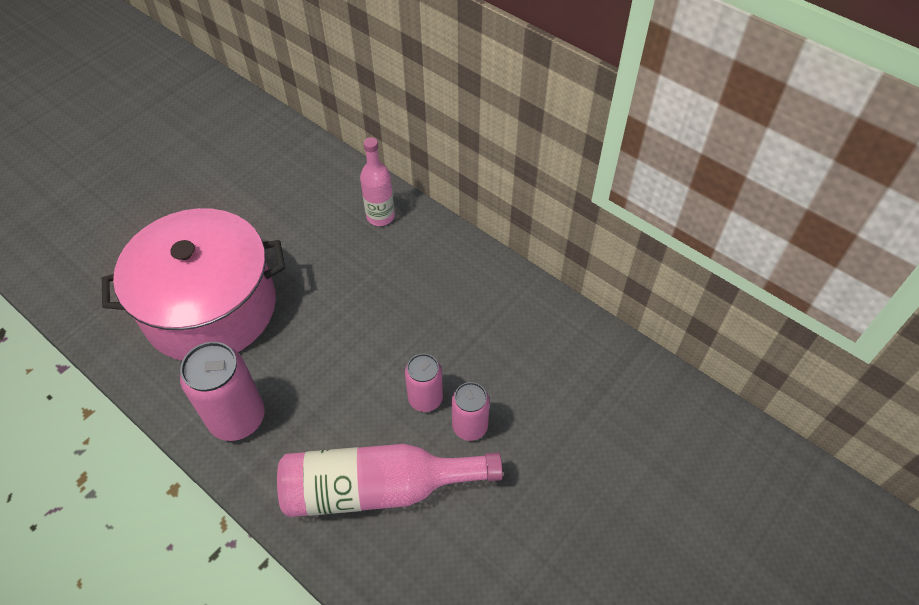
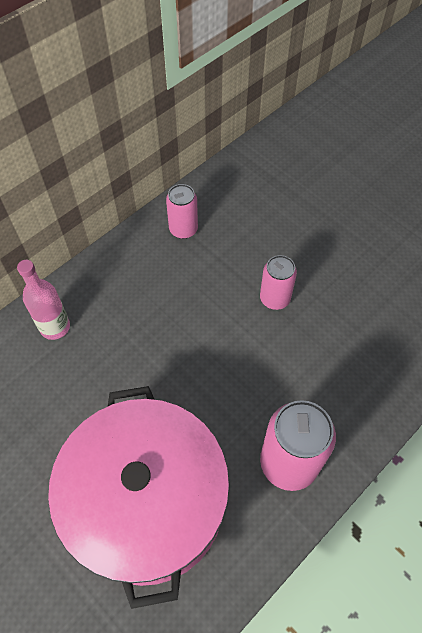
camera: 85 degrees left, 5 degrees up
(377, 488) = (359, 339): pink bottle -> none
(470, 426) = (302, 268): pink can -> pink can (183, 229)

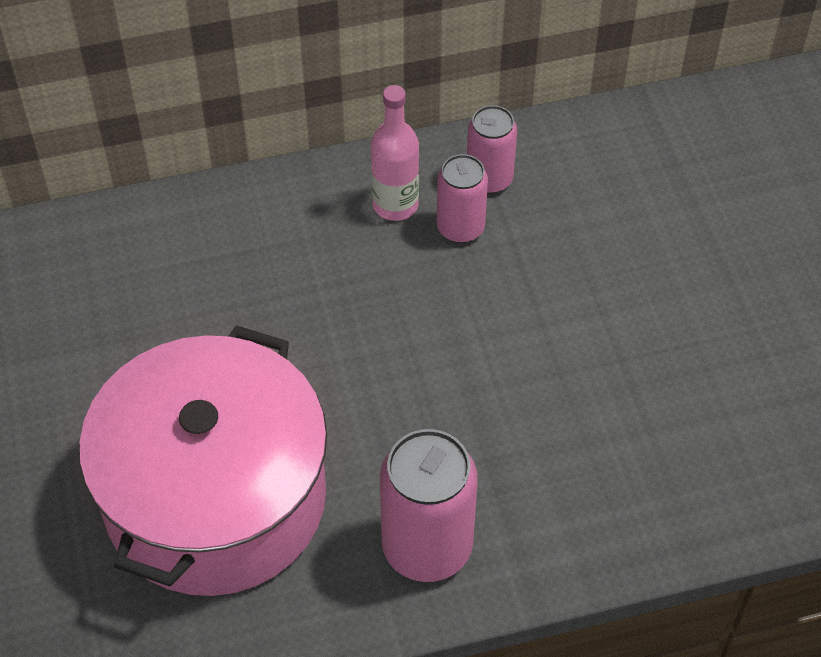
camera: 30 degrees right, 5 degrees down
(55, 327) = (232, 229): pink bottle -> pink bottle (395, 205)
(275, 298) = (556, 333): pink can -> pink can (460, 228)

